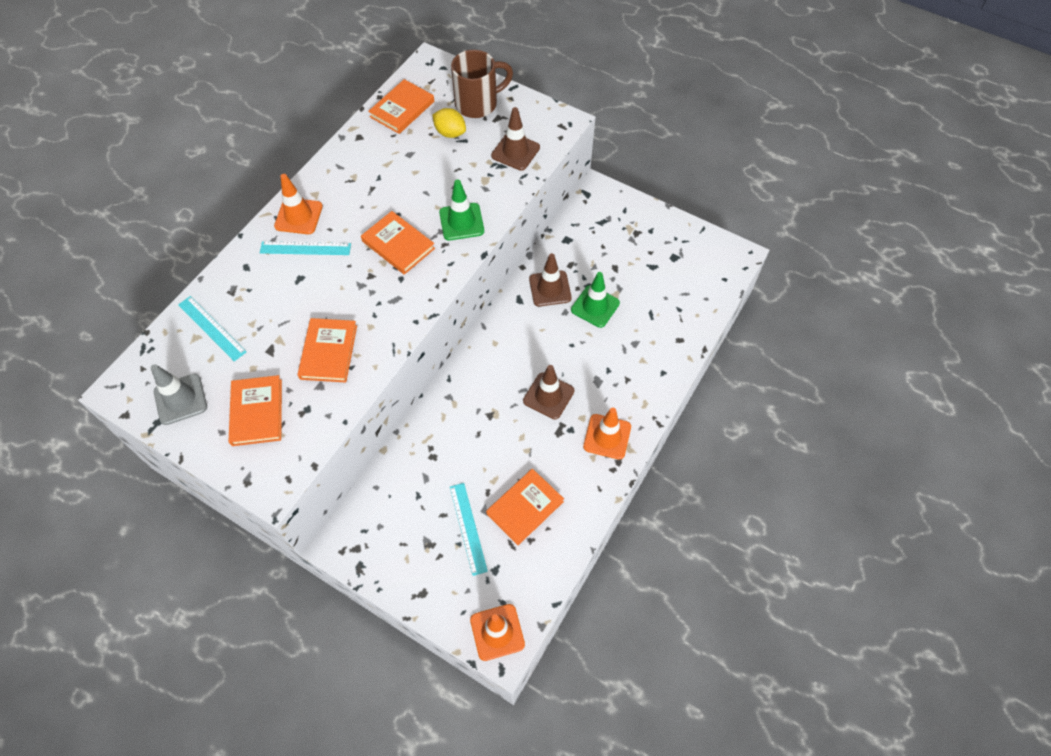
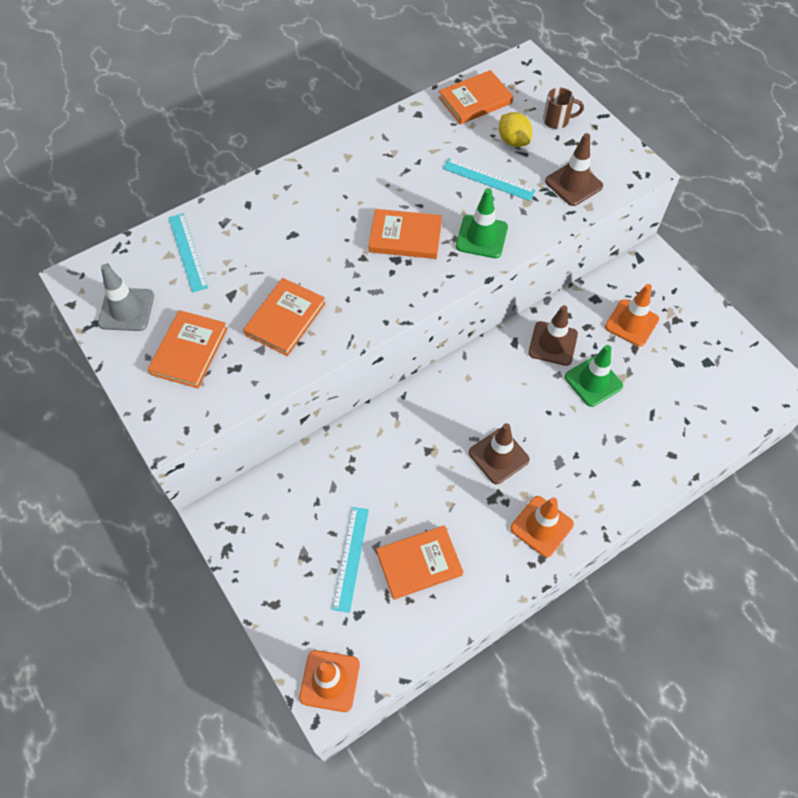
camera: 25 degrees right, 0 degrees up
(298, 216) = (321, 173): orange traffic cone -> orange traffic cone (631, 323)
(305, 248) = (312, 207): turquoise ruler -> turquoise ruler (488, 179)
(398, 245) = (405, 237): orange book -> orange book turned 60 degrees counterclockwise
(478, 104) = (557, 120): brown mug -> brown mug, size x0.54

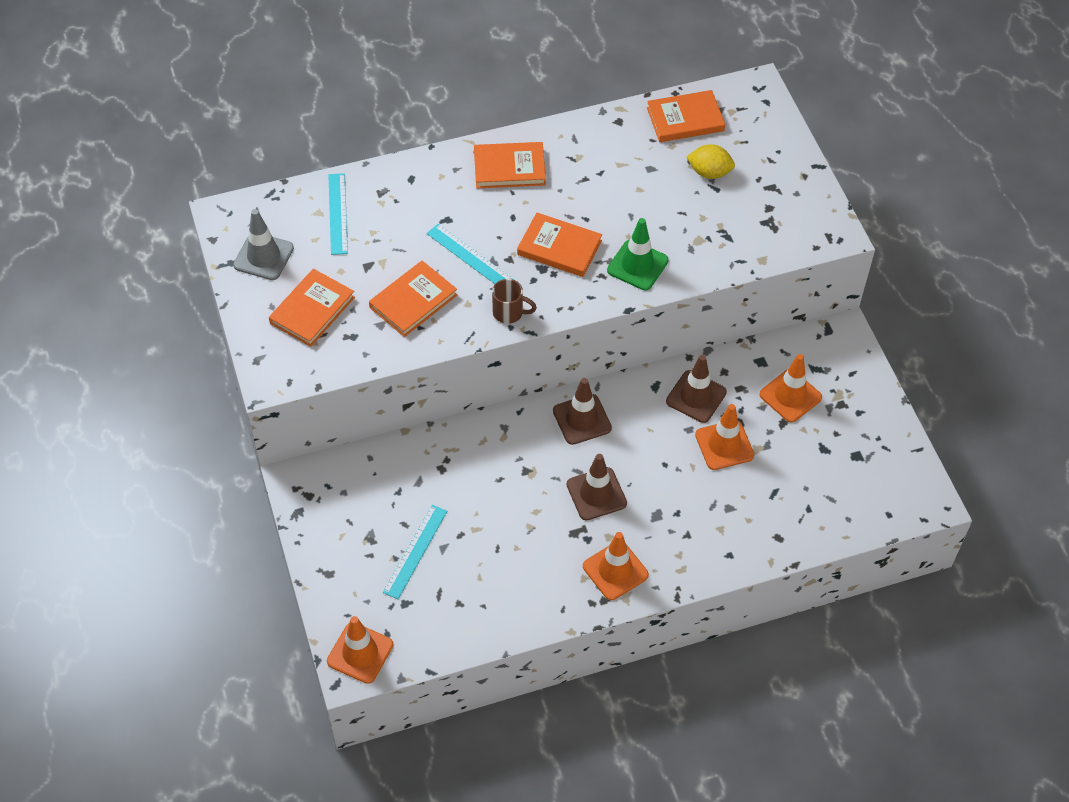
camera: 15 degrees right, 5 degrees down
(419, 563) = (480, 573): orange book -> orange book (509, 168)
(488, 179) = (667, 208): turquoise ruler -> turquoise ruler (469, 256)
(513, 141) = (709, 172): yellow lemon -> yellow lemon turned 60 degrees counterclockwise
(557, 120) = (765, 161): brown mug -> brown mug (509, 313)
(573, 184) = (755, 232): brown traffic cone -> brown traffic cone (582, 419)
(593, 381) = (724, 445): green traffic cone -> orange traffic cone

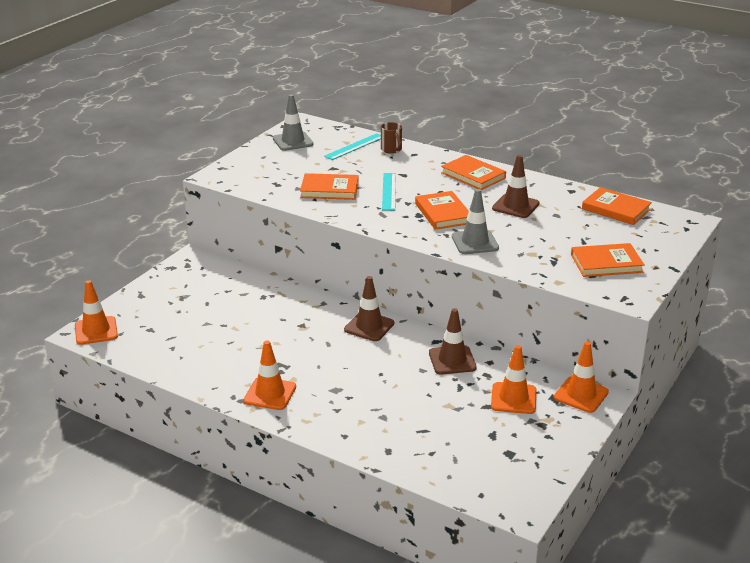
camera: 50 degrees right, 25 degrees down
(312, 310) = (278, 167): orange book -> orange book (606, 263)
(415, 551) = (192, 315): turquoise ruler -> none
(509, 313) = (368, 219): brown mug -> brown mug (391, 150)
(596, 494) = (320, 358): brown traffic cone -> brown traffic cone (515, 206)
(637, 265) = (475, 242): green traffic cone -> grey traffic cone
(709, 172) = (591, 234): yellow lemon -> none
(724, 445) = (431, 390): orange traffic cone -> orange traffic cone (581, 395)

